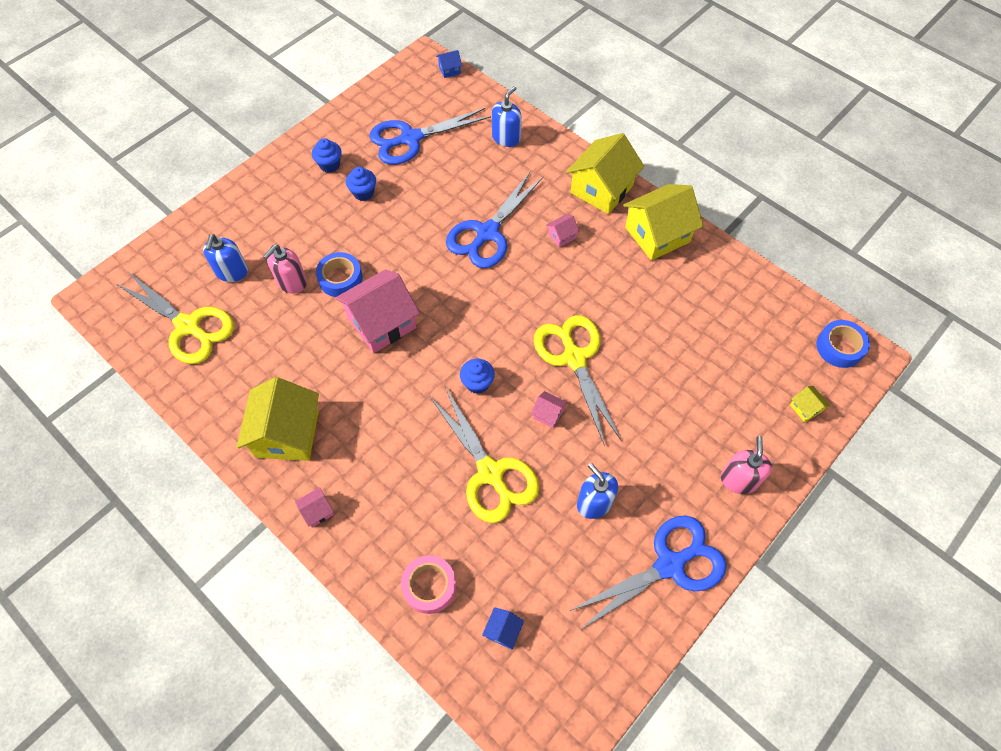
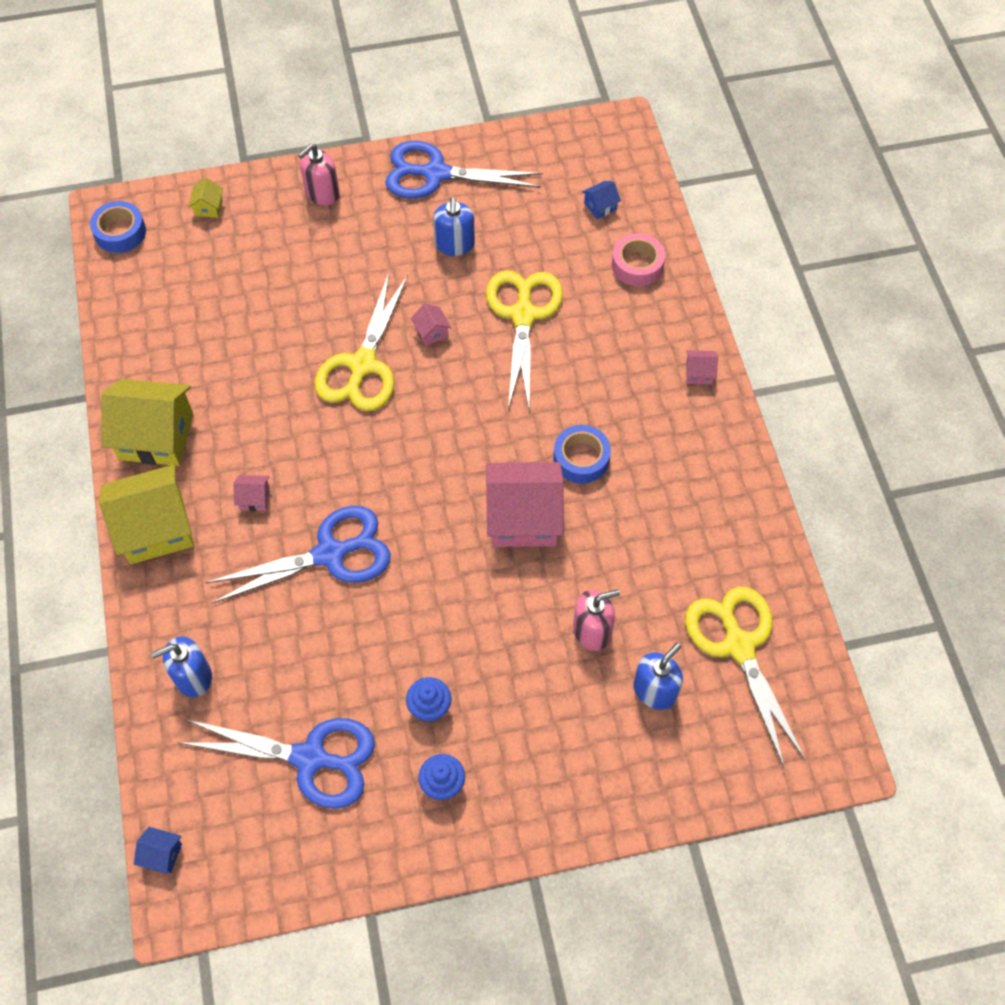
camera: 145 degrees left, 0 degrees up
(287, 434) = (690, 458): yellow house -> none
(340, 279) = (534, 600): blue tape -> blue tape (581, 458)
(477, 383) = (473, 397): blue cupcake -> none

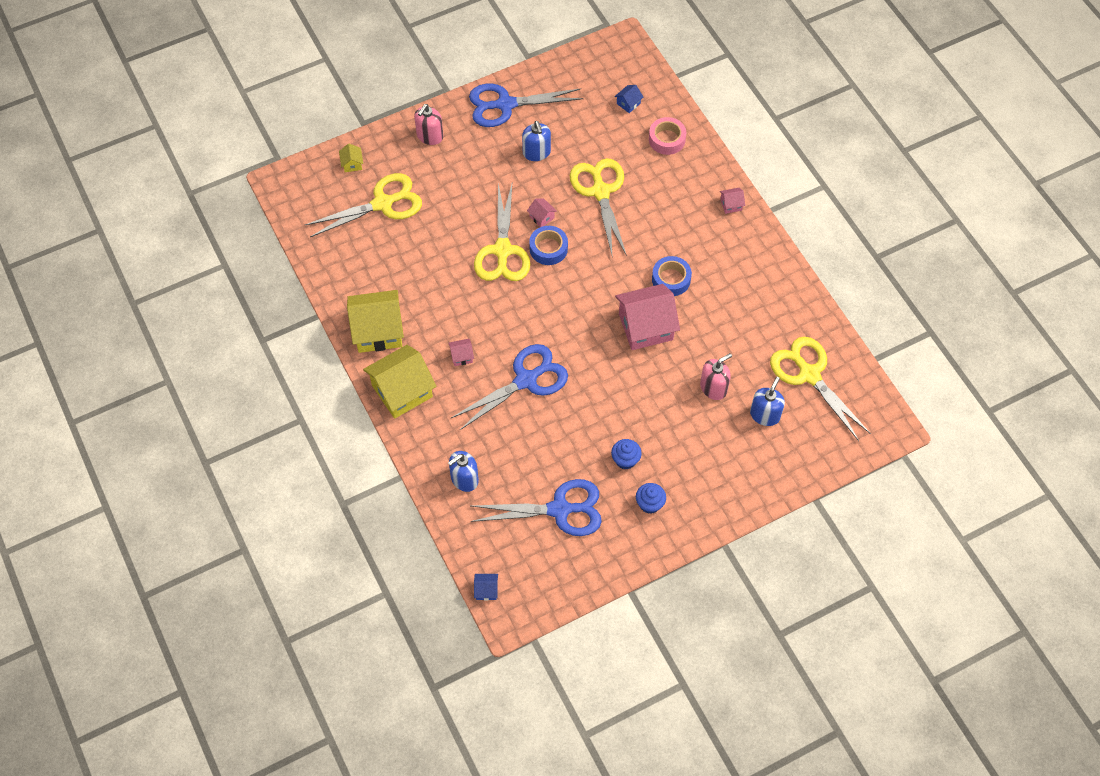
camera: 15 degrees left, 0 degrees up
(120, 232) = (295, 195): blue tape -> blue tape (548, 248)
(228, 267) = (383, 203): none -> yellow scissors

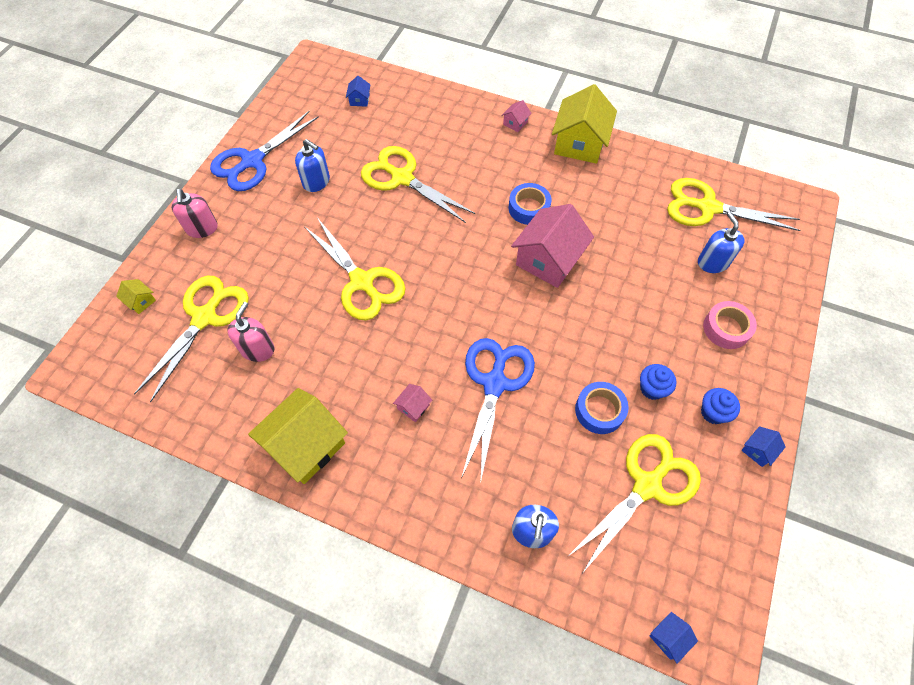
camera: 40 degrees left, 0 degrees up
(402, 391) = (385, 489): yellow house -> yellow house (579, 143)
(542, 217) = (371, 230): pink house -> none
(548, 248) = (402, 252): blue tape -> blue tape (599, 410)
(560, 509) = (647, 485): blue scissors -> yellow scissors
(653, 546) = (758, 450): none -> blue house
(667, 139) = (417, 107): pink tape -> pink tape (726, 328)
(713, 388) = (652, 270): pink soap dispenser -> pink soap dispenser (257, 349)

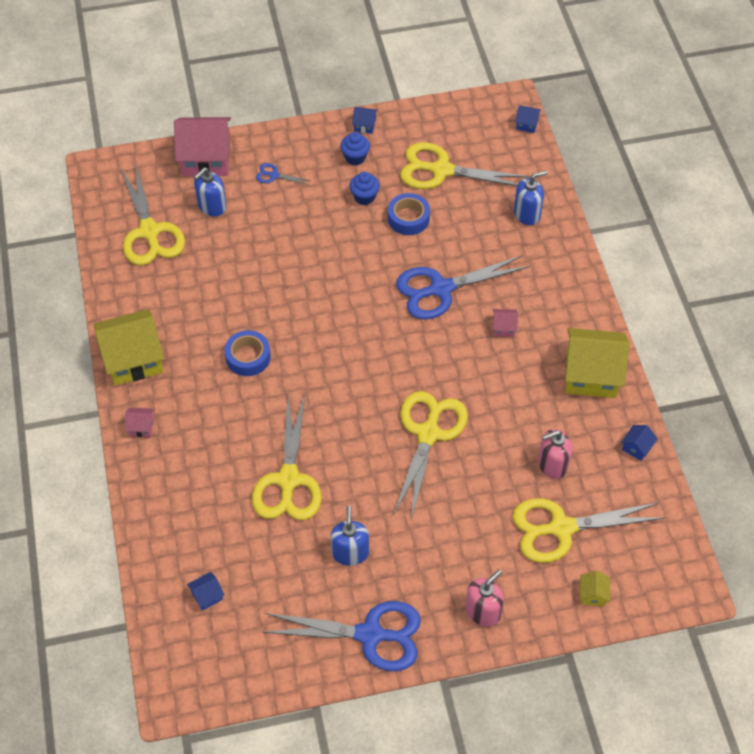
camera: 125 degrees left, 5 degrees down
(209, 426) = (636, 447): none -> blue house
(548, 260) = (296, 314): pink house -> pink house (206, 159)
(726, 328) = (273, 175): pink tape -> blue scissors

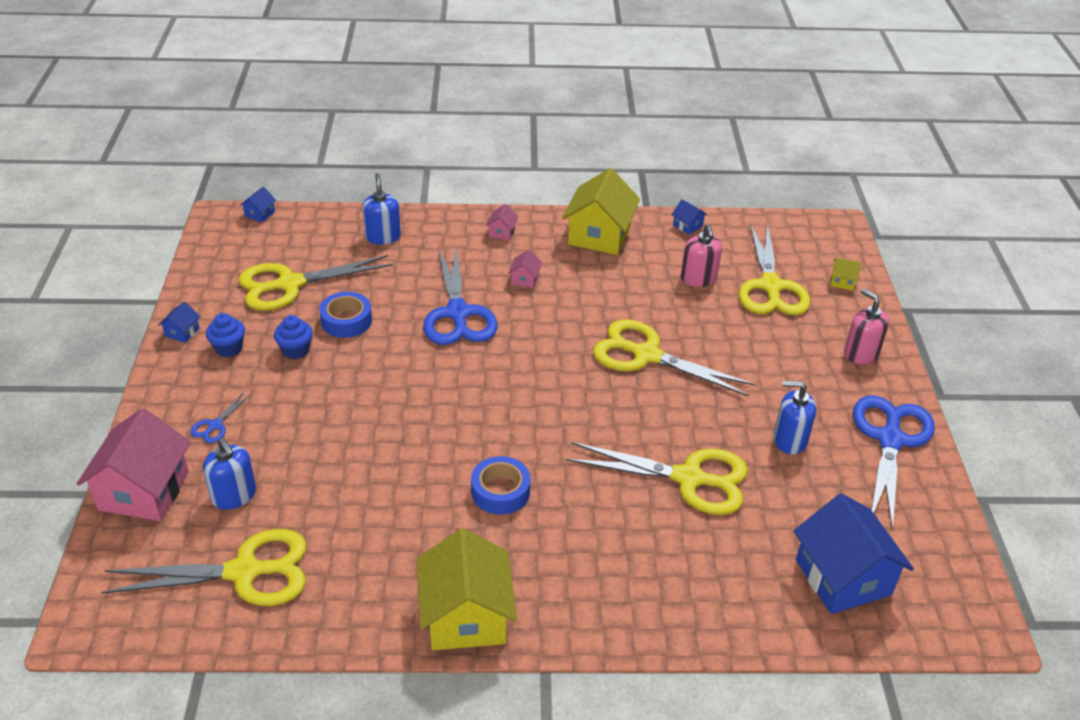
camera: 80 degrees left, 15 degrees down
(141, 427) = (583, 619): pink house -> pink house (502, 232)
(207, 595) = (843, 577): blue house -> blue house, size x2.36
(441, 170) = (289, 284): yellow scissors -> yellow scissors turned 45 degrees clockwise

